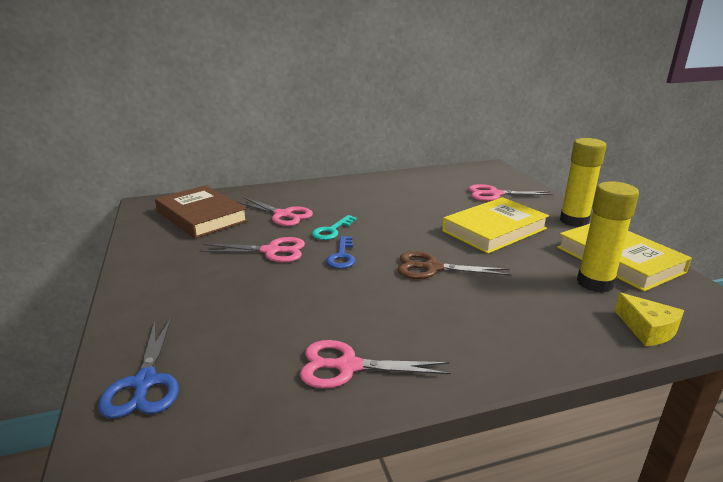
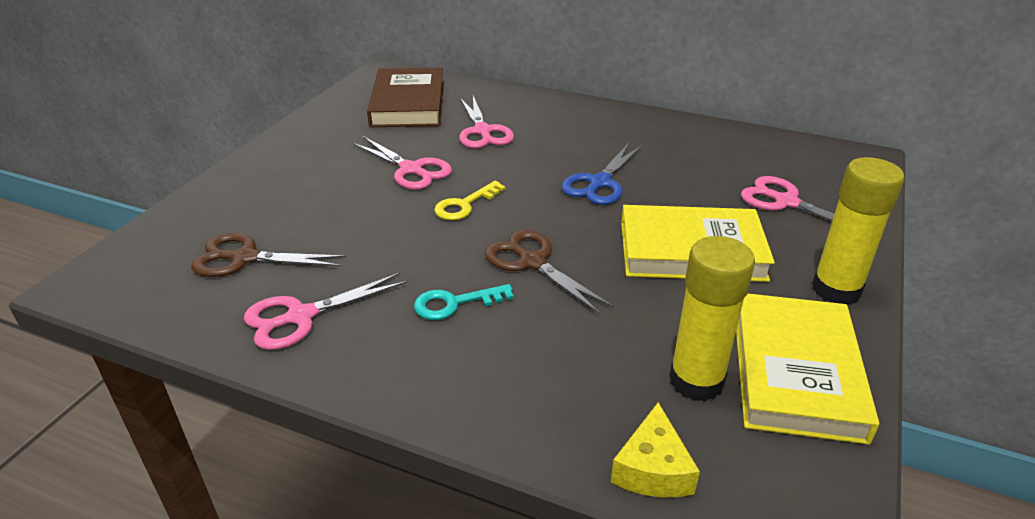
camera: 40 degrees right, 10 degrees up
(145, 382) = (163, 246): blue scissors -> blue scissors (599, 183)
(237, 355) = (244, 258): none -> brown scissors
(332, 231) = (501, 170): turquoise key -> turquoise key (454, 303)
(342, 256) = (464, 205): blue key -> yellow key
(348, 366) = (301, 316): pink scissors -> pink scissors turned 75 degrees counterclockwise

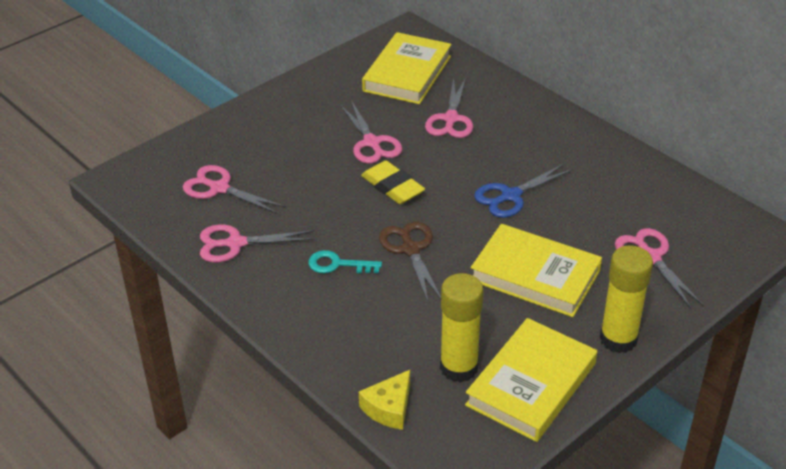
camera: 25 degrees right, 5 degrees up
(244, 258) = (219, 188): brown scissors -> pink scissors
(408, 104) = (407, 73): brown book -> yellow book
(464, 205) = (392, 187): yellow key -> yellow eraser

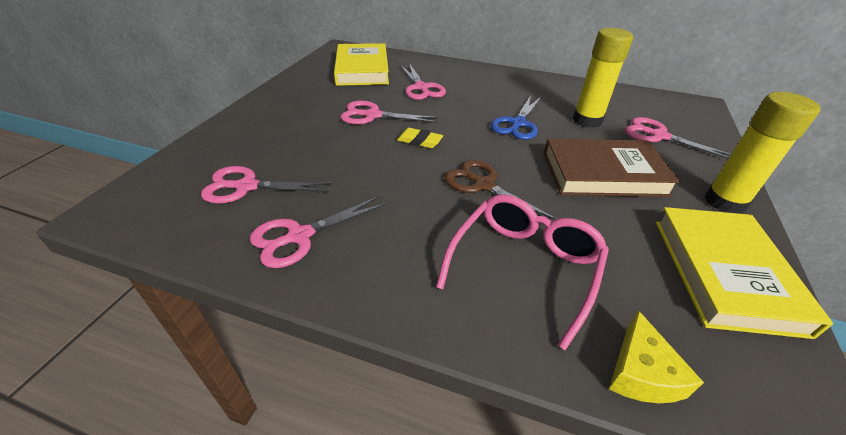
camera: 30 degrees left, 0 degrees up
(337, 264) = (428, 221): turquoise key -> none
(371, 143) = (373, 115): pink scissors -> pink scissors turned 150 degrees clockwise
(379, 322) = (524, 266): none -> pink glasses
(392, 187) = (419, 141): yellow eraser -> yellow eraser, size x0.65
(459, 367) = (647, 284): yellow glue stick -> yellow glue stick (587, 120)
(535, 275) = (603, 173): yellow book -> brown book

